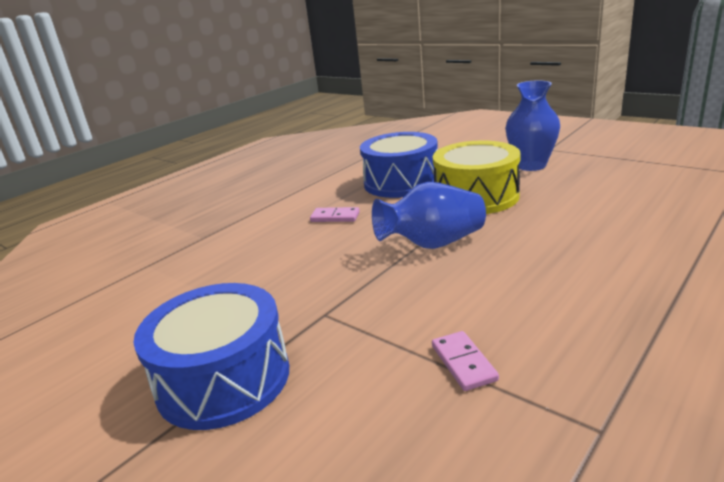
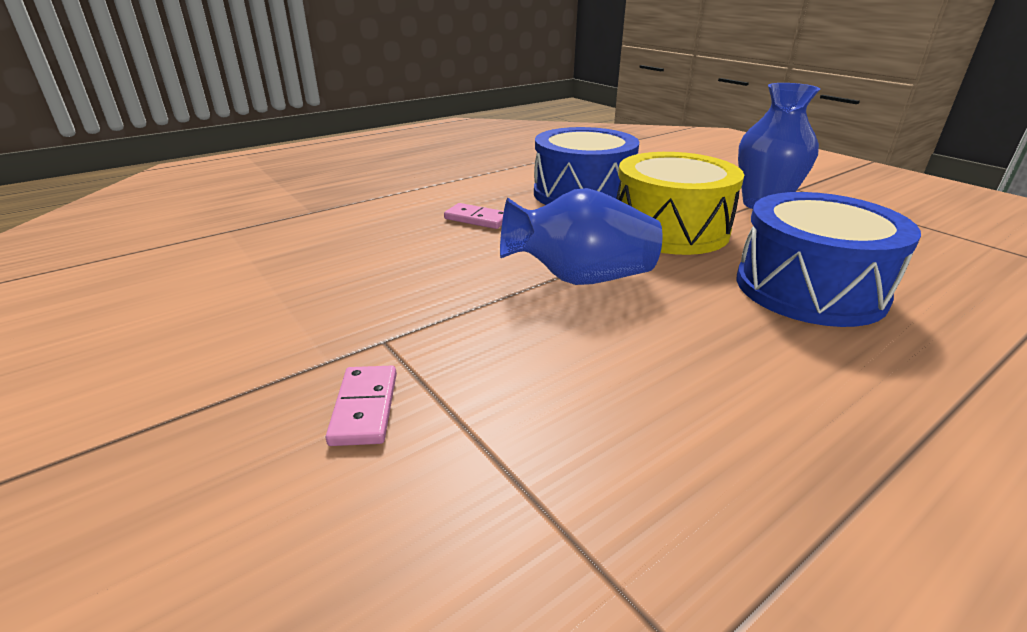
camera: 10 degrees right, 5 degrees up
(223, 379) = (198, 399): blue drum -> blue drum (809, 288)
(463, 363) = (528, 466): pink domino -> pink domino (365, 408)

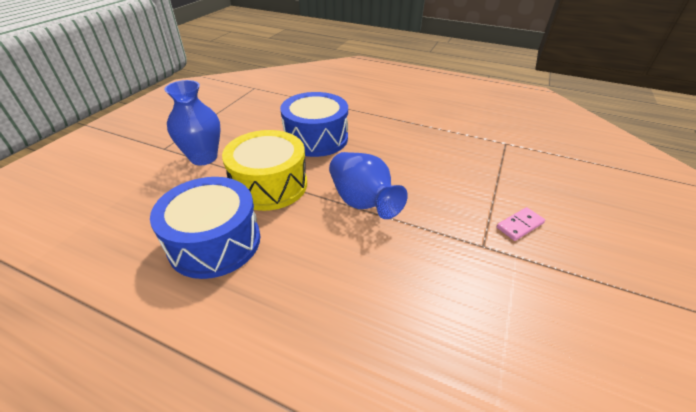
camera: 120 degrees left, 10 degrees up
(477, 219) = (308, 285): pink domino -> none

